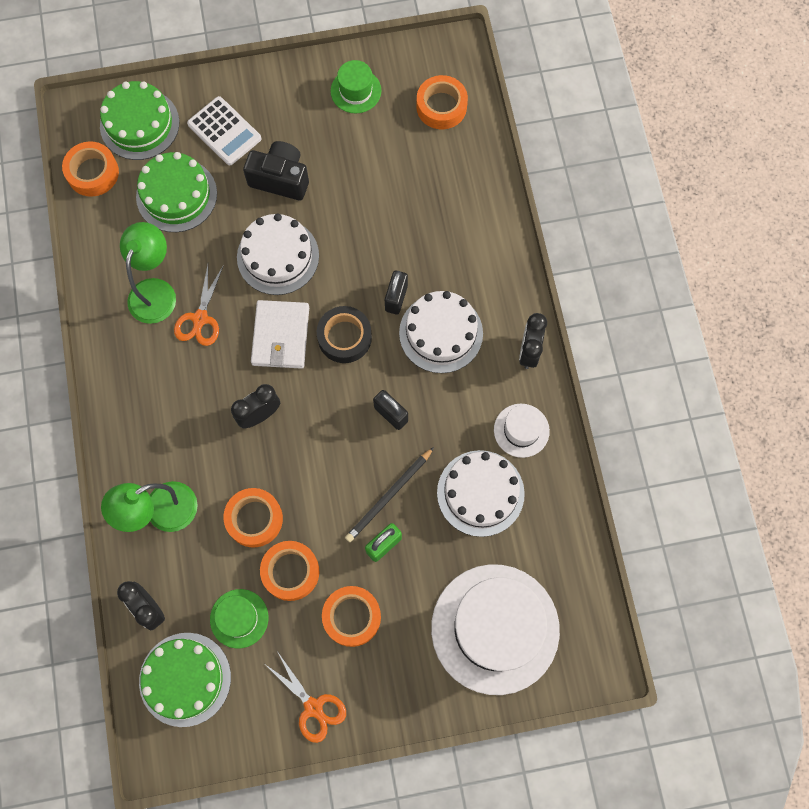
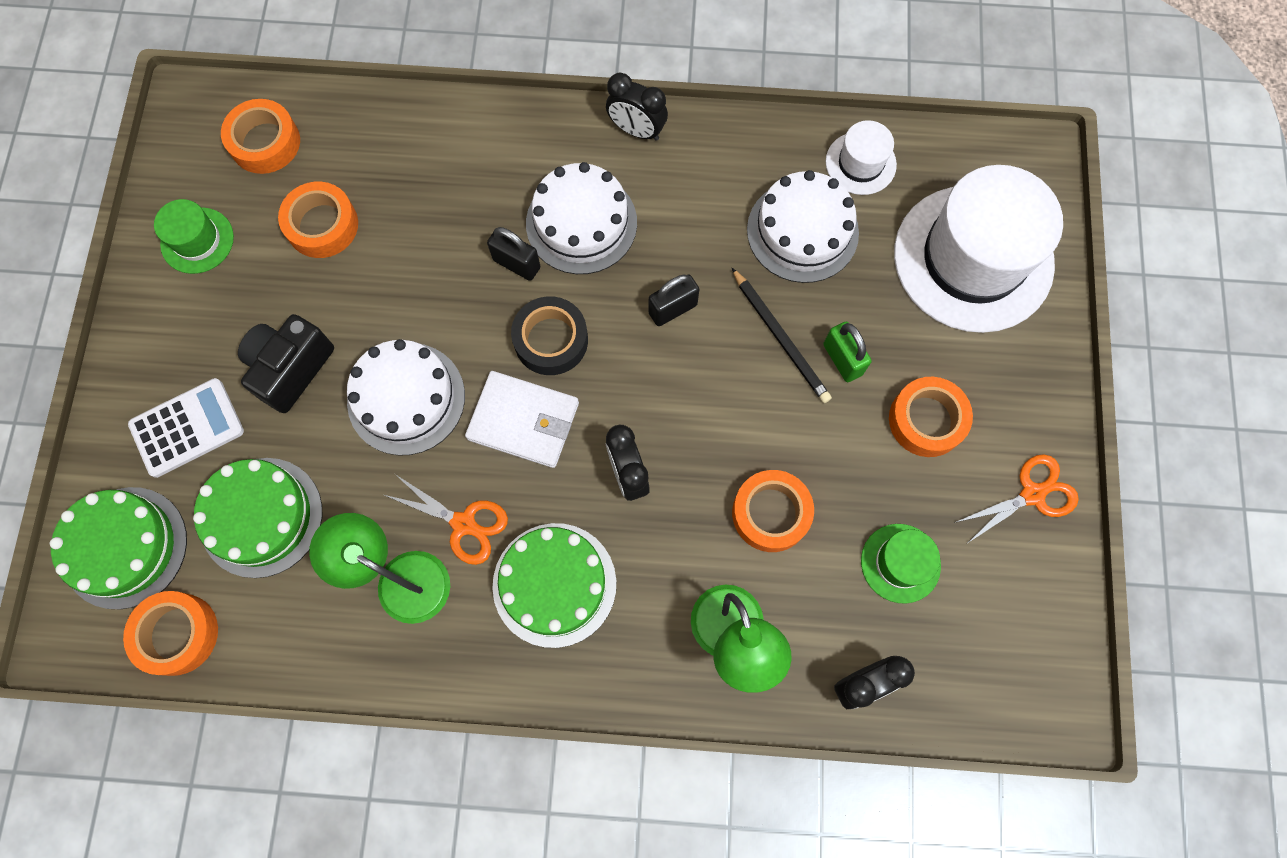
camera: 75 degrees left, 0 degrees up
(185, 679) = (968, 653): green cake -> green cake (554, 584)
(290, 572) = (852, 482): orange tape -> orange tape (322, 225)
(521, 430) = (735, 165): white hat -> white hat (860, 163)

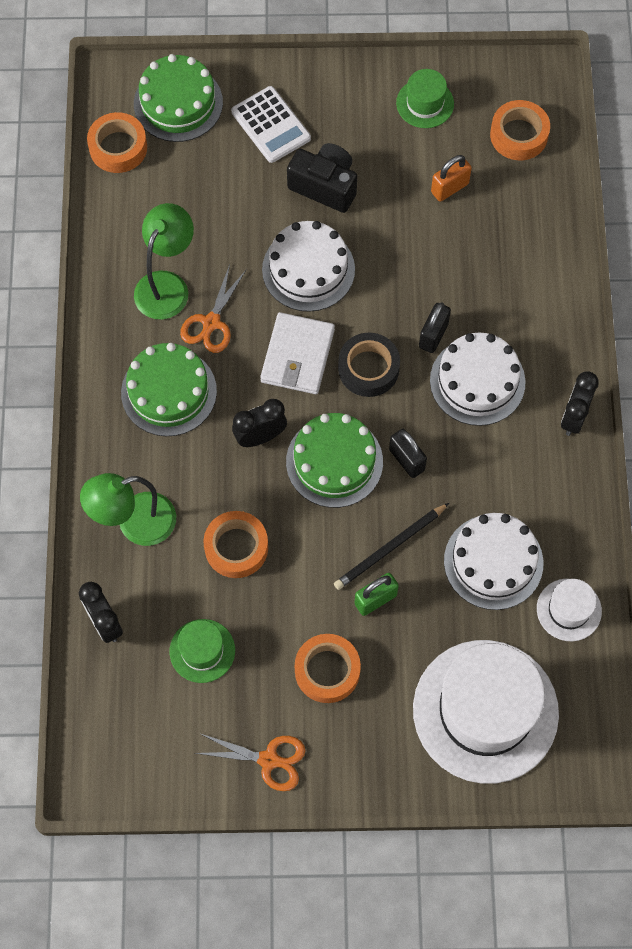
camera: 85 degrees right, 5 degrees down
(261, 517) = (206, 185): green cake -> green cake (334, 462)
(322, 225) = (449, 188): orange tape -> orange padlock
(1032, 494) = (268, 760): orange scissors -> orange scissors turned 45 degrees counterclockwise

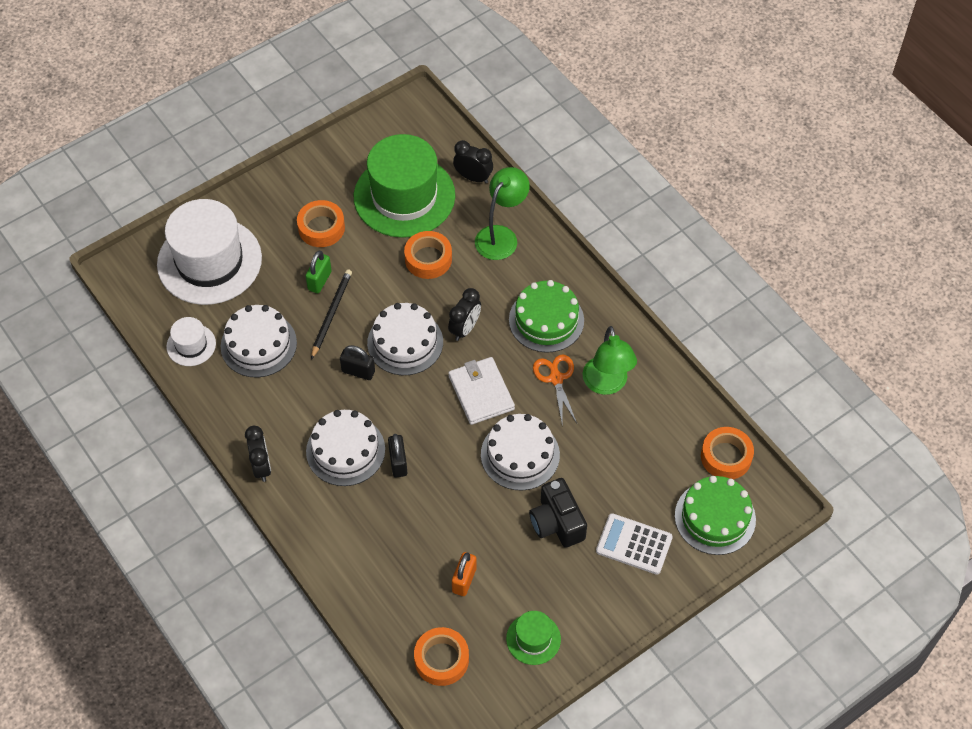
camera: 145 degrees right, 10 degrees down
(202, 651) = (404, 196): green hat -> green hat, size x2.19
(268, 760) = (322, 167): orange scissors -> none
(325, 186) = (557, 523): black camera -> black camera turned 75 degrees clockwise
(334, 462) = (405, 342): green cake -> white cake
(368, 368) = (426, 413): black tape -> none

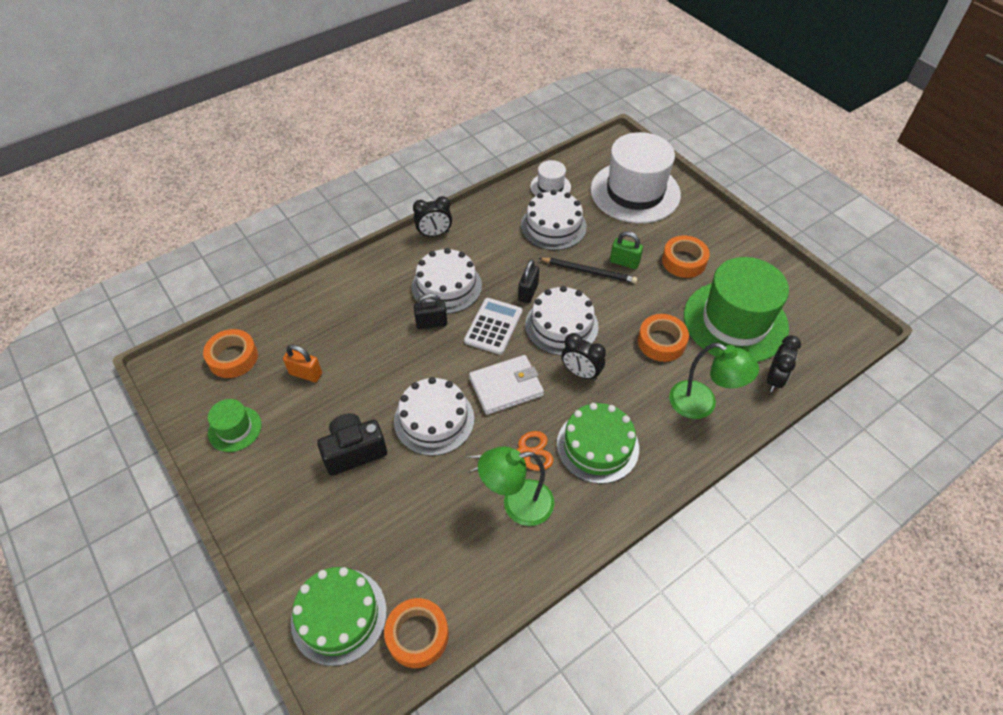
camera: 90 degrees right, 5 degrees down
(634, 544) = (319, 524): white calculator -> white calculator (493, 326)

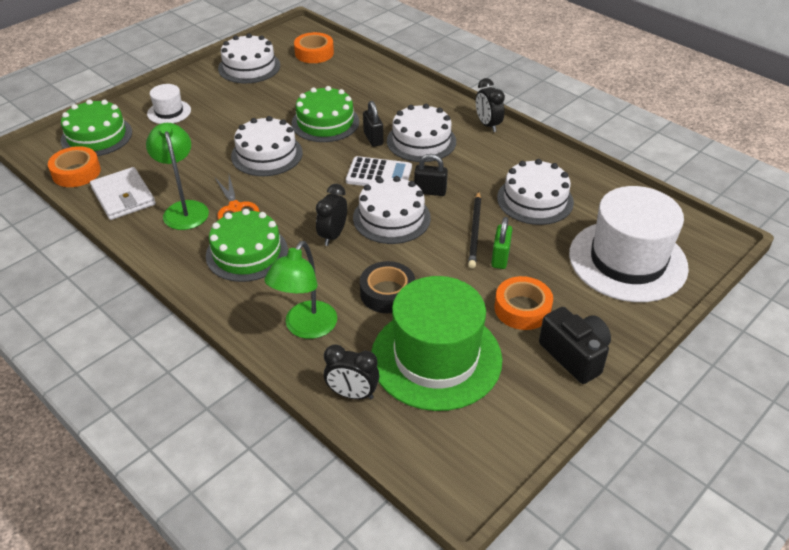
camera: 80 degrees right, 10 degrees down
(235, 429) = (249, 67): green hat -> white cake
(306, 374) = (304, 86): orange padlock -> none
(354, 451) = (233, 120): black camera -> black camera (574, 355)
(388, 361) = (325, 122): none -> green cake
(506, 387) = (308, 190): white wallet -> white wallet (123, 196)
(550, 187) = (599, 192): white hat -> white hat (169, 112)
(661, 342) = (387, 293): orange tape -> black tape

